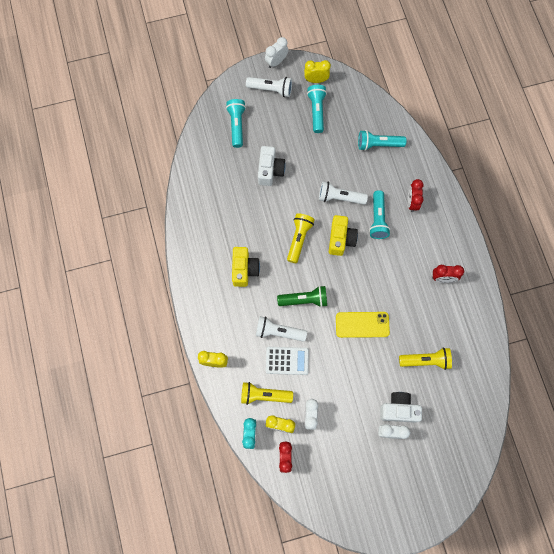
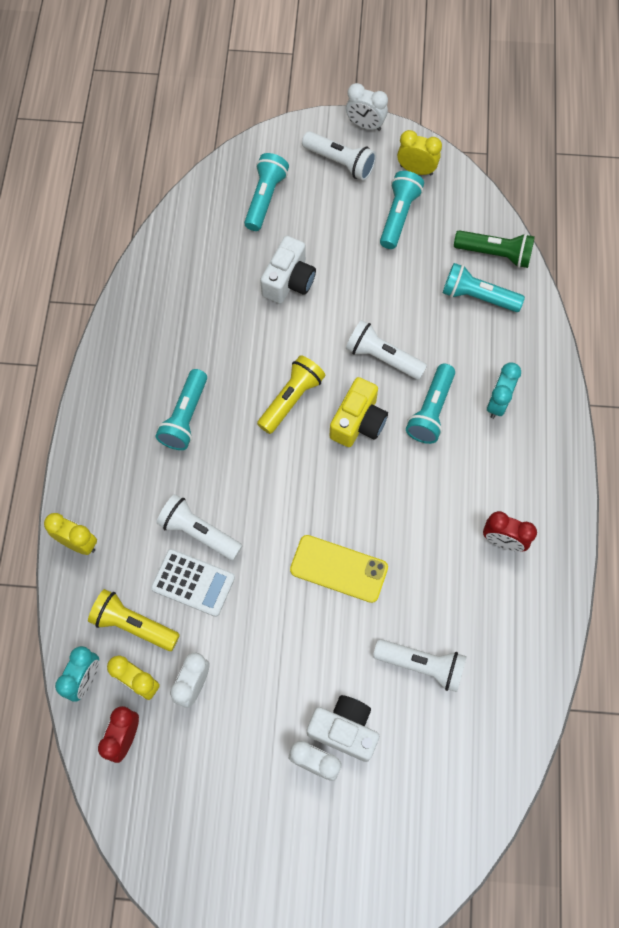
camera: 20 degrees right, 5 degrees down
(244, 269) = (185, 417): yellow camera -> turquoise flashlight
(276, 62) = (365, 125): white clock -> white clock turned 135 degrees counterclockwise
(304, 300) = (261, 496): green flashlight -> green flashlight (495, 254)
(412, 202) = (497, 403): red clock -> turquoise clock
(425, 360) = (422, 665): yellow flashlight -> white flashlight

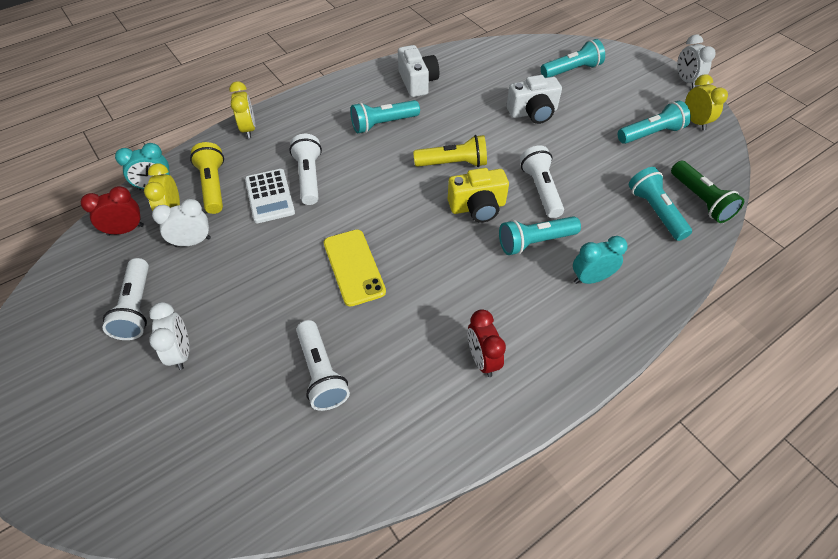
camera: 50 degrees right, 15 degrees down
(340, 162) = (644, 86): white flashlight -> white flashlight (137, 307)
(344, 730) = (223, 354): white camera -> white camera (417, 82)

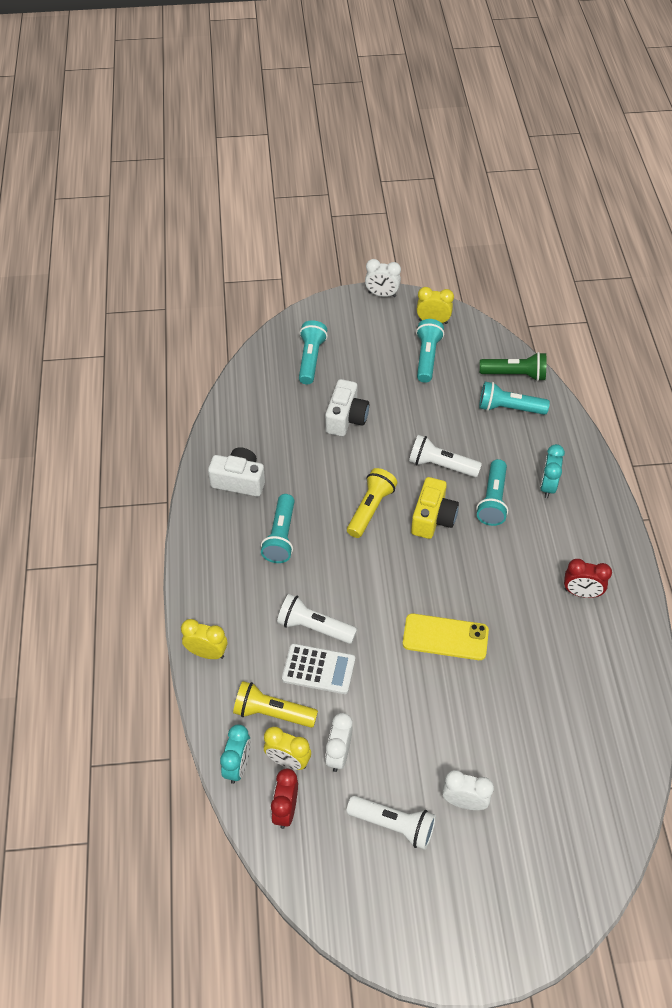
camera: 60 degrees left, 0 degrees up
(321, 372) = (538, 704): white flashlight -> none

